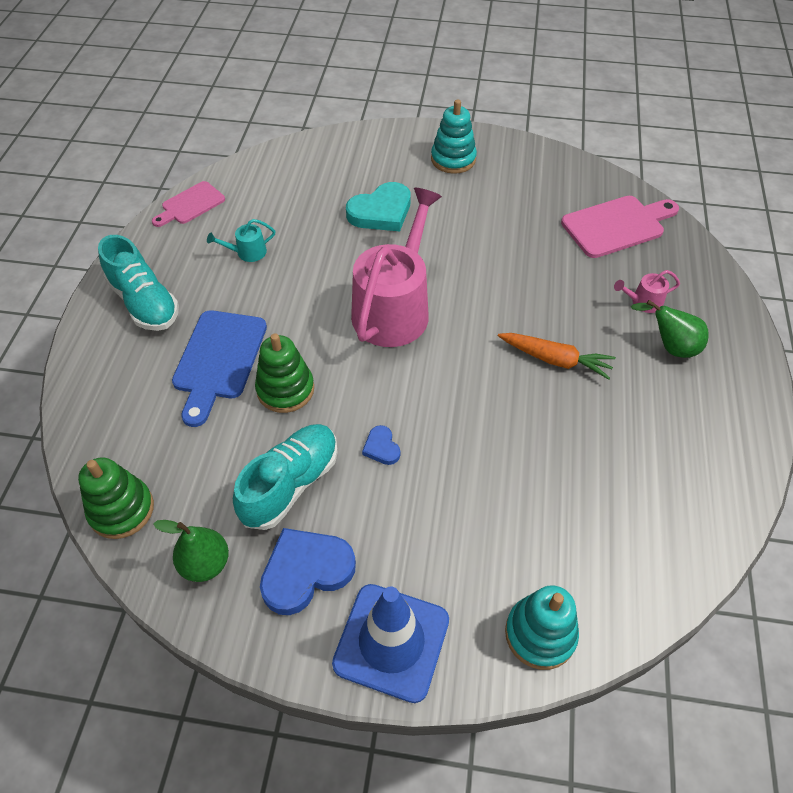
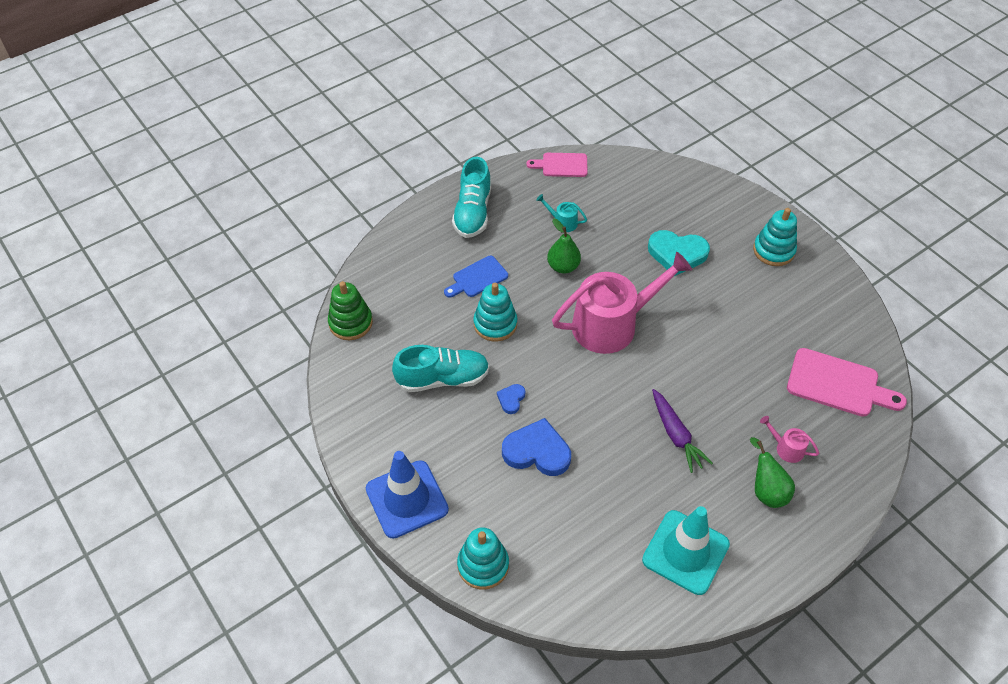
camera: 45 degrees right, 0 degrees up
(205, 564) = (361, 383): green pear -> green pear (563, 266)
(218, 360) = (477, 278): blue cutting board -> blue cutting board, size x0.63
(285, 389) = (495, 324): green stacking toy -> turquoise stacking toy
(306, 571) = (403, 429): blue heart -> blue heart (537, 451)
(555, 360) = (676, 435): orange carrot -> purple carrot
(679, 452) = (685, 552): none -> turquoise traffic cone

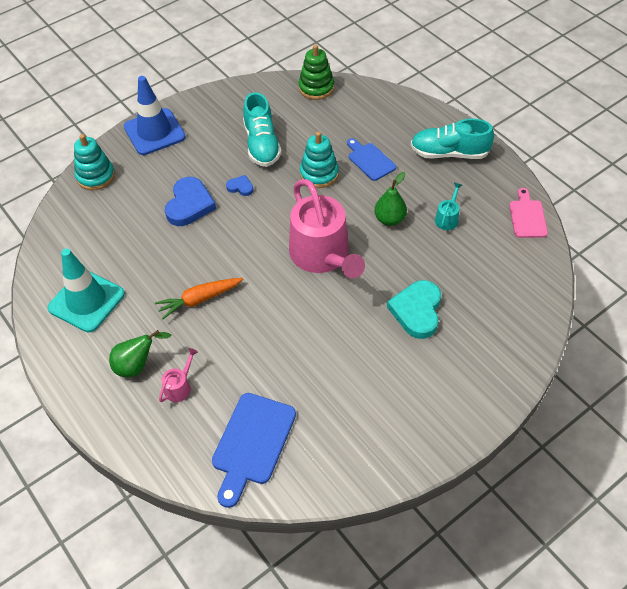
camera: 90 degrees right, 0 degrees up
(676, 435) = (199, 300): purple carrot -> orange carrot
(773, 250) = (433, 402): turquoise stacking toy -> none
(838, 384) = (252, 443): pink cutting board -> blue cutting board

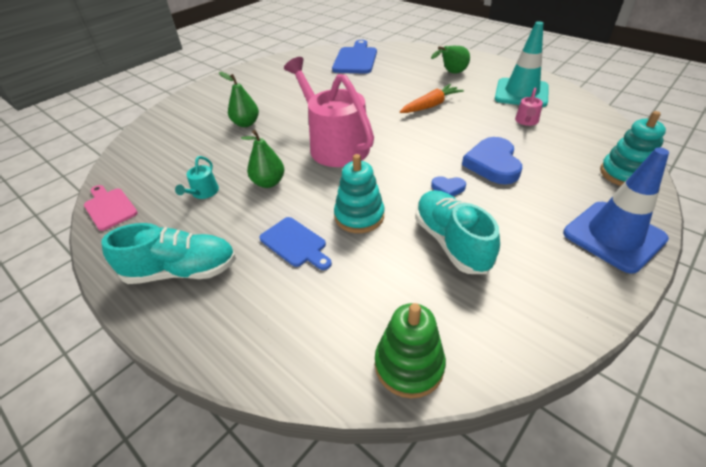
camera: 170 degrees right, 10 degrees down
(179, 387) = (415, 70): pink watering can -> pink watering can (526, 121)
(417, 311) = (246, 123): turquoise heart -> green pear
(527, 216) = (109, 207): pink cutting board -> pink cutting board turned 150 degrees clockwise

